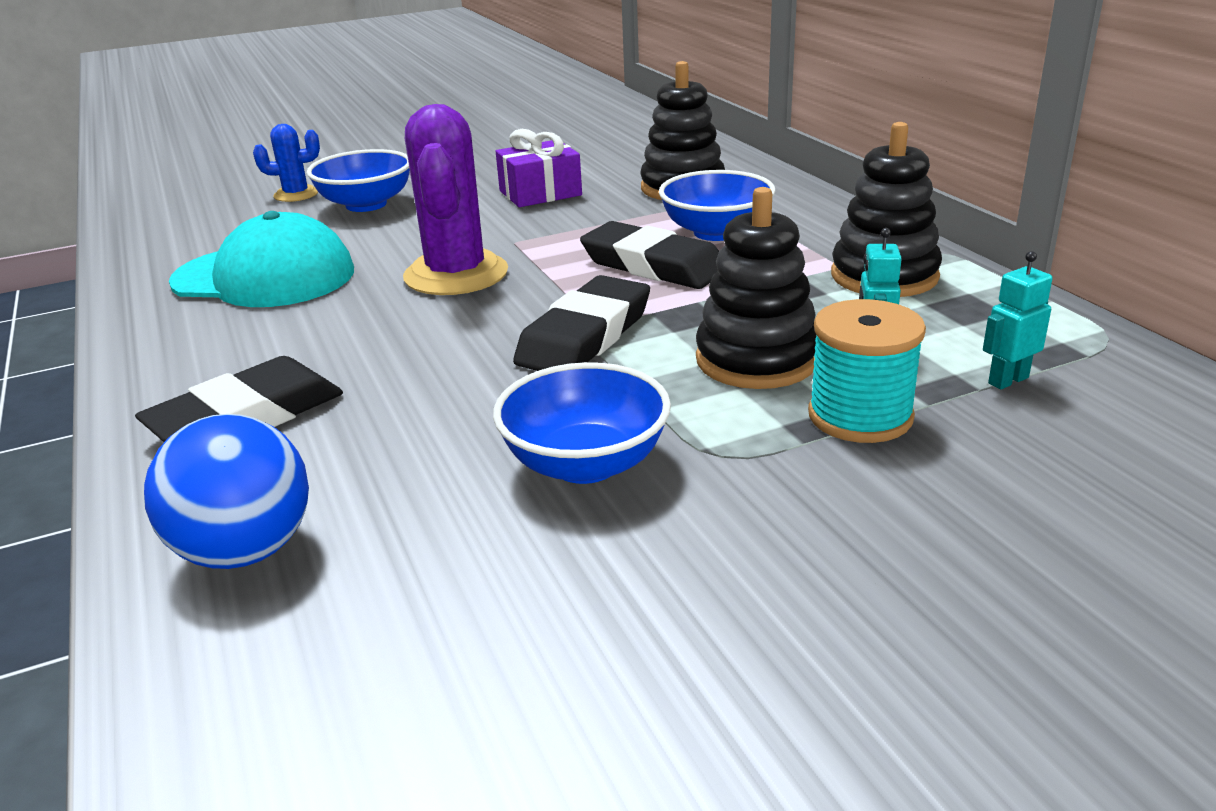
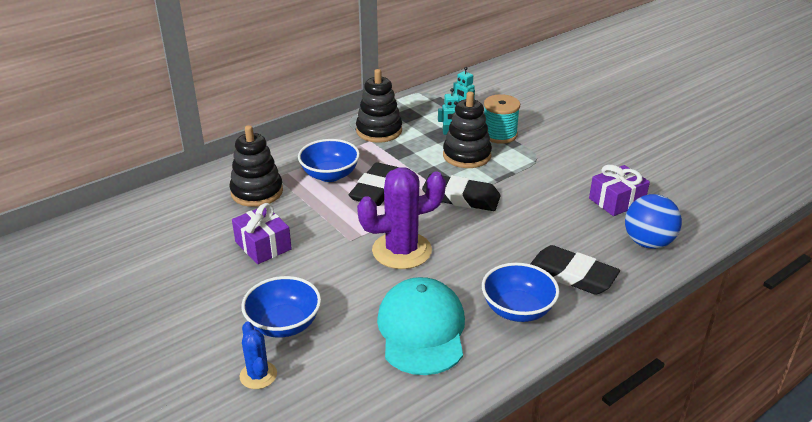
camera: 105 degrees left, 5 degrees up
(449, 546) = (616, 201): none -> purple gift
(585, 464) = (557, 183): blue bowl -> blue bowl (517, 310)

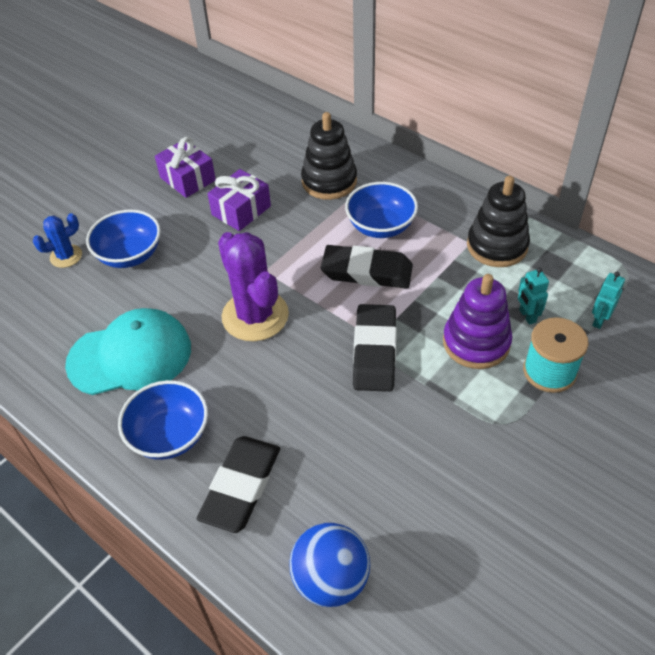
camera: 80 degrees right, 15 degrees up
(467, 155) = (476, 342): black stacking toy -> purple stacking toy
(616, 201) = (425, 535): purple gift -> purple gift (187, 179)

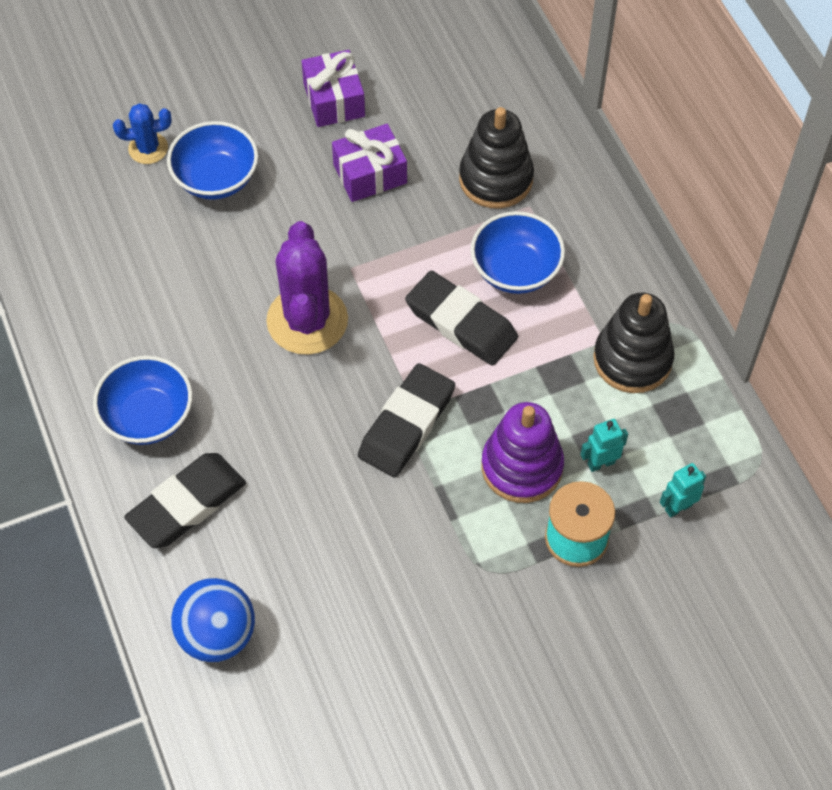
camera: 25 degrees right, 10 degrees up
(130, 356) = (154, 307): turquoise cap -> none
(527, 316) = (601, 463): turquoise robot -> turquoise robot turned 60 degrees clockwise

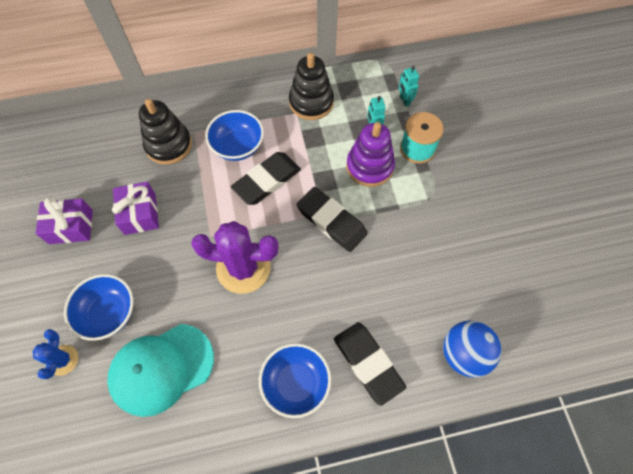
camera: 80 degrees left, 5 degrees up
(149, 256) = (161, 369): none -> turquoise cap

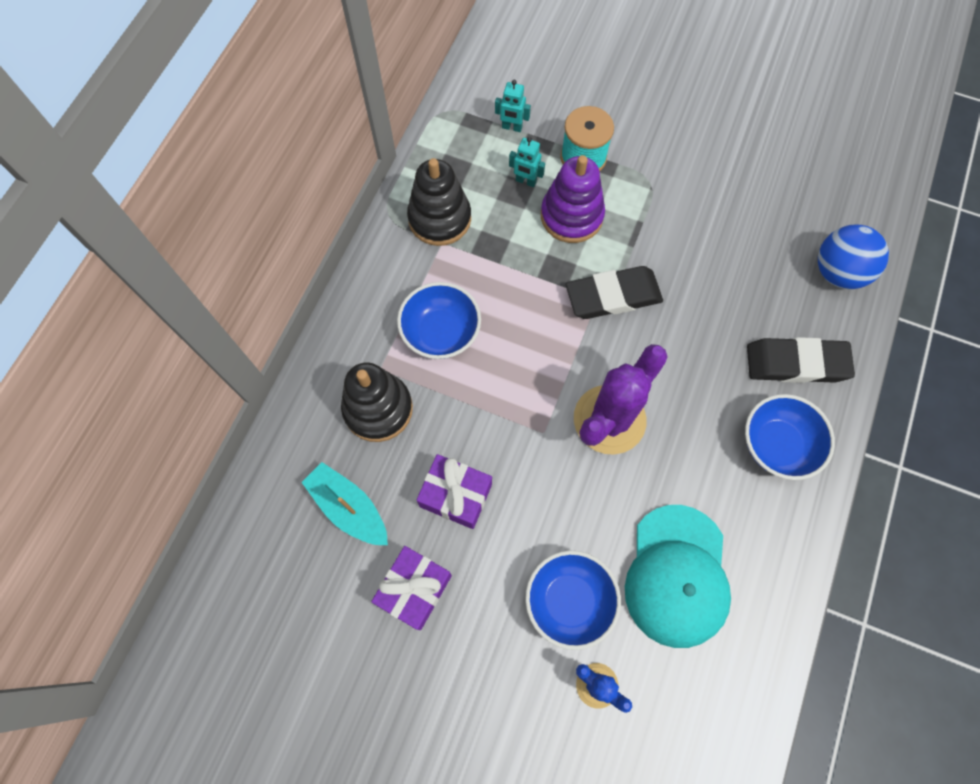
camera: 55 degrees left, 5 degrees up
(101, 167) = (349, 508): none -> turquoise boat
(267, 181) = (512, 329): black eraser -> none

